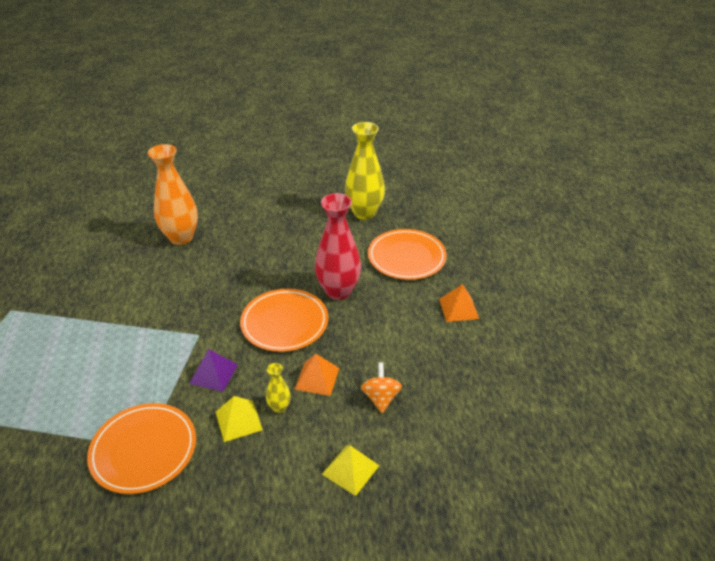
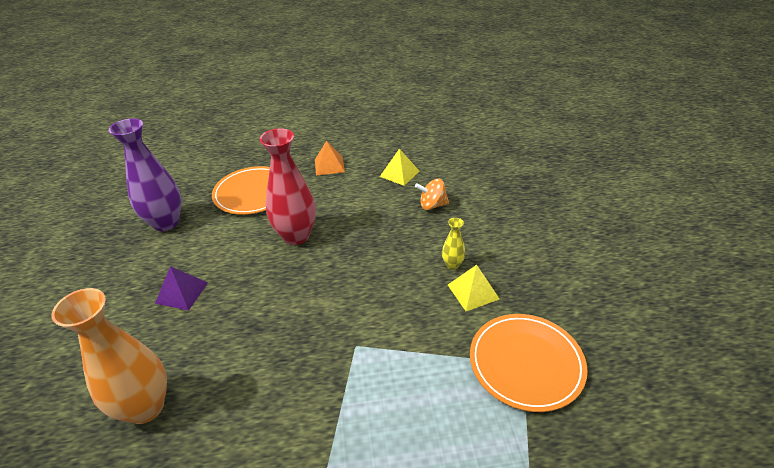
camera: 90 degrees left, 0 degrees up
(214, 374) = (416, 321): purple pyramid -> purple pyramid (182, 292)
(284, 322) = (339, 272): orange plate -> none
(317, 378) = (414, 243): orange pyramid -> none
(350, 470) = (505, 219): yellow pyramid -> yellow pyramid (399, 173)
(364, 213) = (166, 223): yellow vase -> purple vase

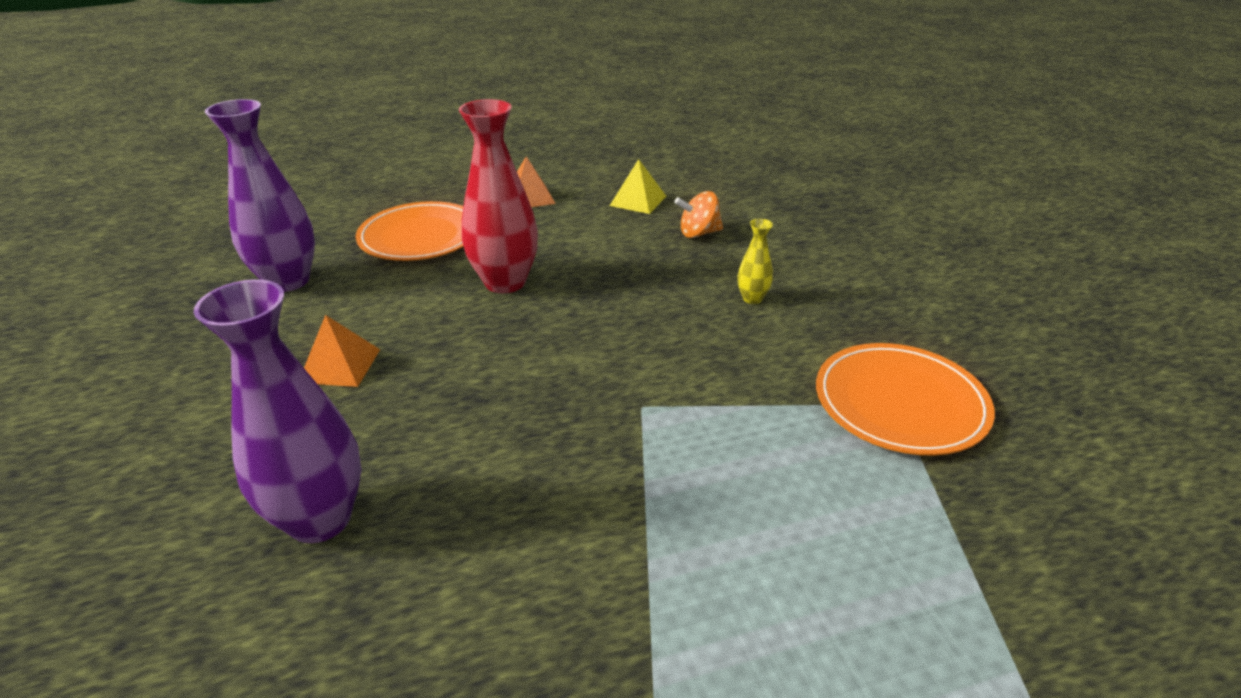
camera: 10 degrees left, 5 degrees down
(145, 407) = (320, 519): orange vase -> purple vase
(182, 292) = (340, 365): purple pyramid -> orange pyramid
(473, 292) = (793, 327): yellow pyramid -> none

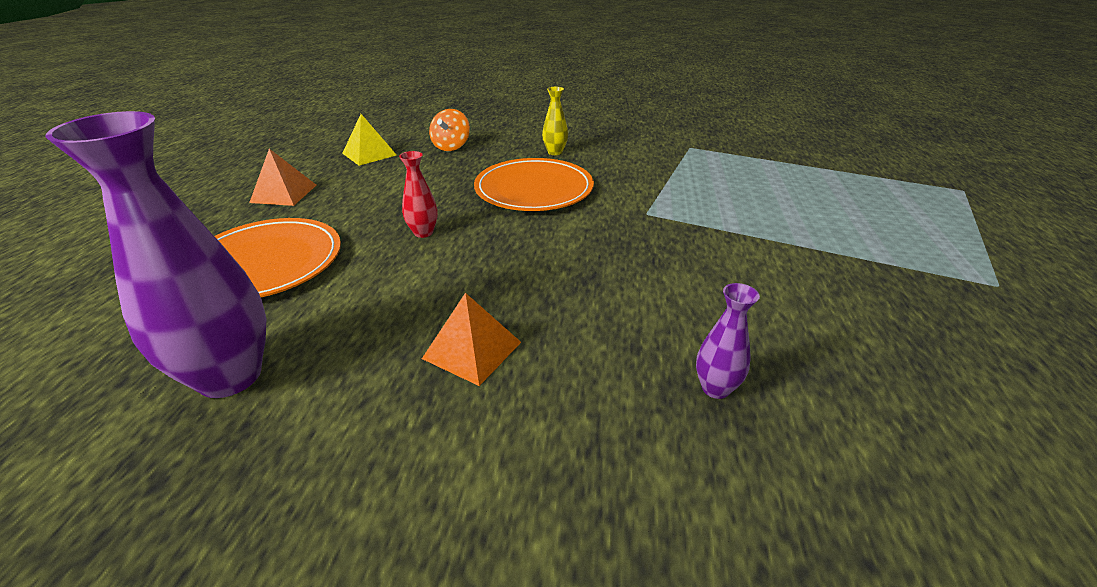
camera: 65 degrees left, 0 degrees up
(320, 519) = (715, 388): purple vase -> purple vase, size x0.46
(505, 282) = (423, 232): red vase -> red vase, size x0.46
(900, 402) = (690, 146): orange plate -> orange plate (534, 189)

